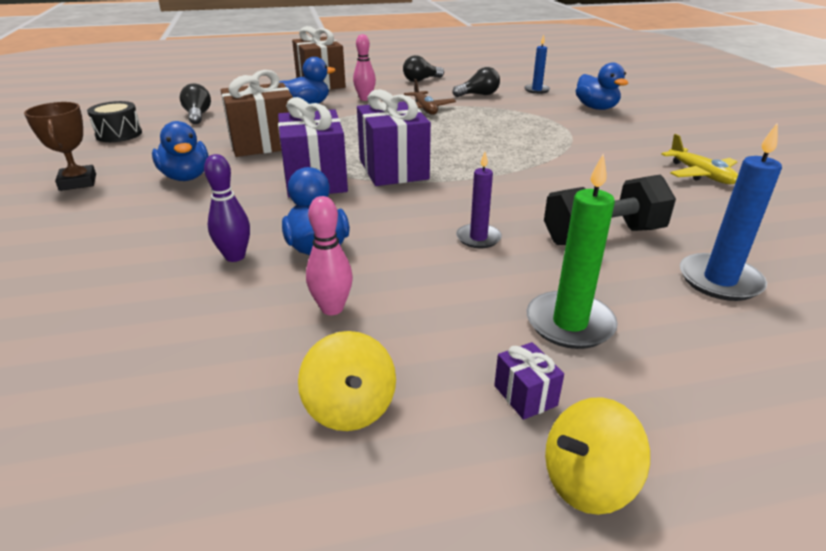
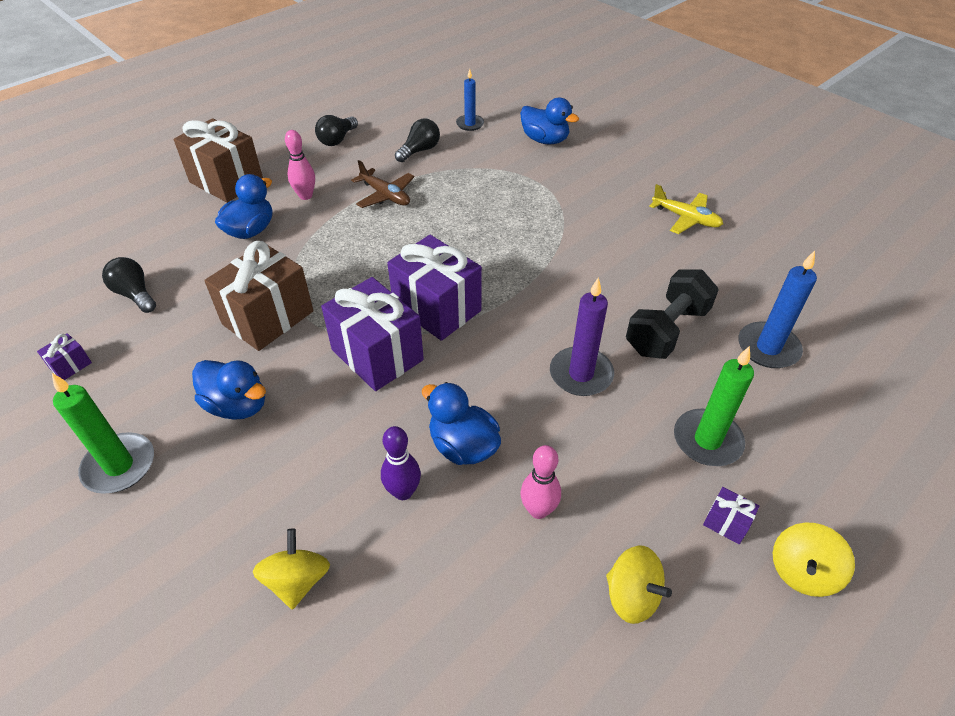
camera: 30 degrees left, 15 degrees up
(78, 182) = (119, 466): brown trophy -> green candle
(93, 276) = (297, 580): none -> yellow spinning top
(119, 134) = (70, 365): black drum -> purple gift
(478, 238) = (581, 374): purple candle -> purple candle, size x1.56

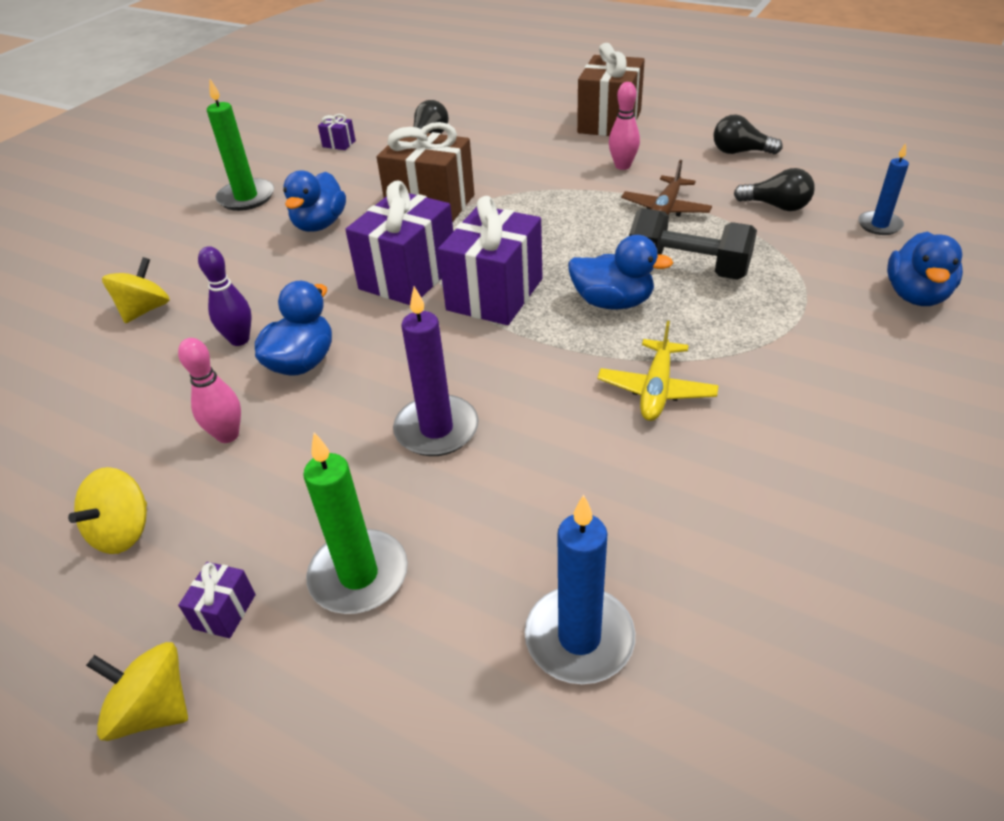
camera: 75 degrees right, 5 degrees down
(250, 231) = (545, 157): blue duck -> blue duck (612, 302)
(297, 580) = (145, 310): yellow spinning top -> yellow spinning top turned 45 degrees counterclockwise
(666, 330) = (558, 501): black dumbbell -> black dumbbell (688, 268)
(686, 218) = (854, 487): yellow plane -> yellow plane (656, 390)

